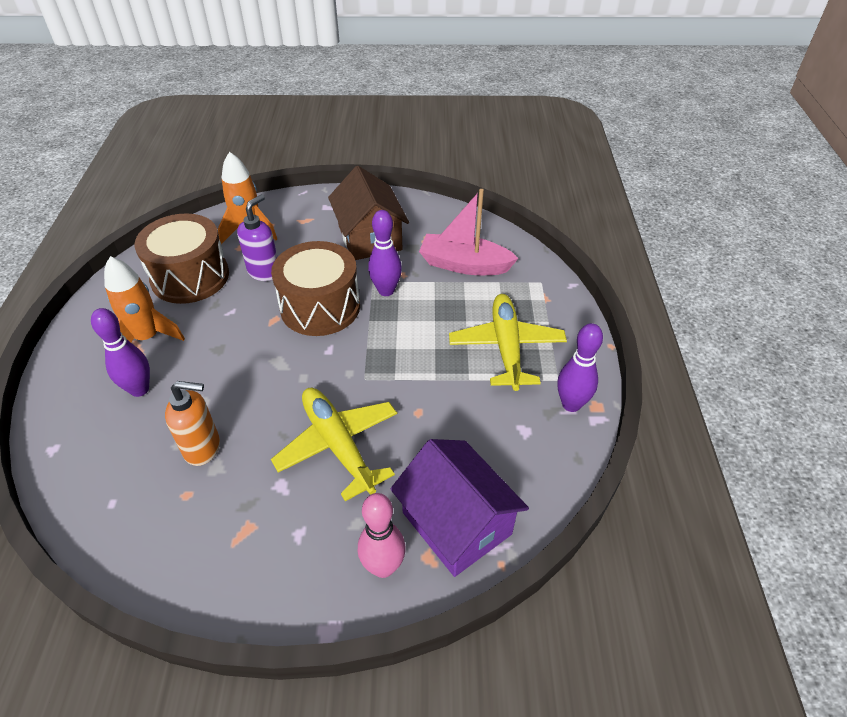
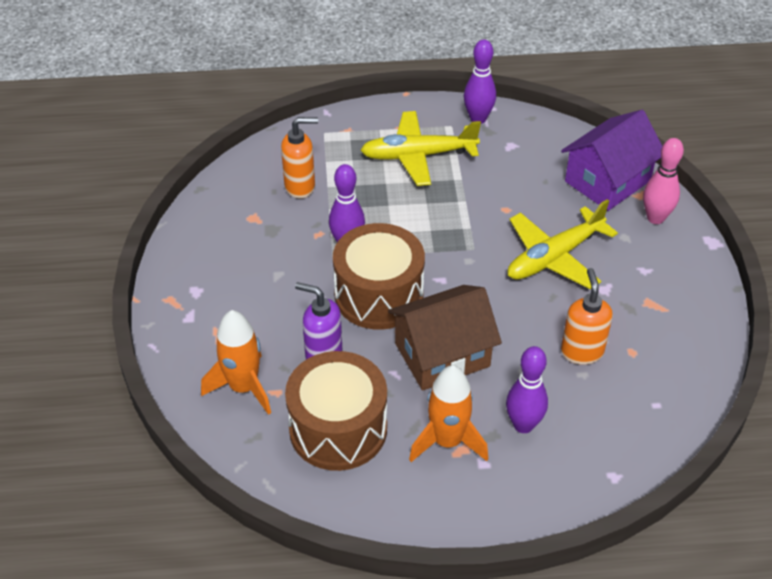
camera: 95 degrees left, 0 degrees up
(370, 238) = (255, 267): brown house -> brown house (442, 355)
(464, 265) = (300, 186): pink boat -> orange soap dispenser

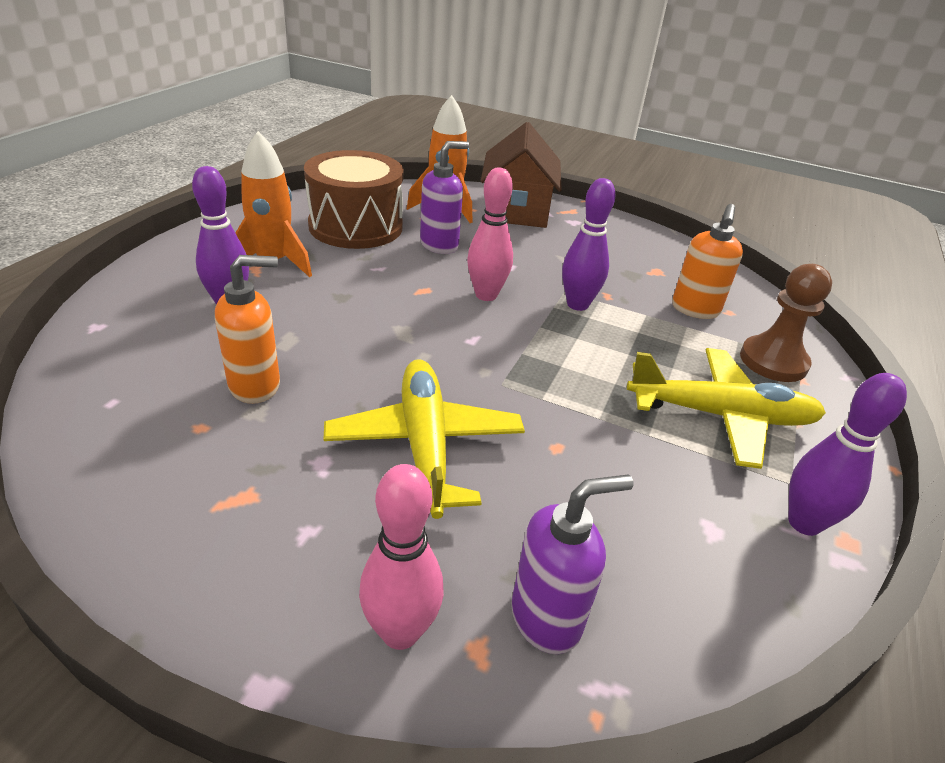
camera: 115 degrees right, 10 degrees down
(338, 143) = (773, 361): none -> brown pawn
(379, 295) = (486, 295): brown drum -> pink bowling pin
(418, 156) = (721, 415): yellow plane -> yellow plane turned 75 degrees clockwise
(442, 355) = (369, 298): brown house -> brown house (517, 210)
(582, 351) = (256, 385): orange soap dispenser -> orange soap dispenser turned 45 degrees counterclockwise
(607, 181) = (547, 618): purple house -> purple soap dispenser

